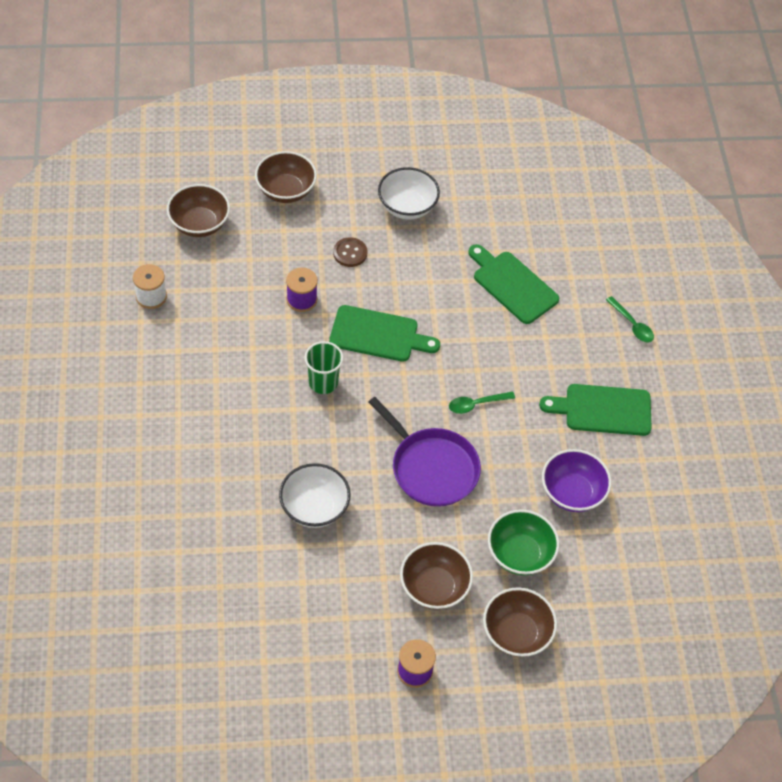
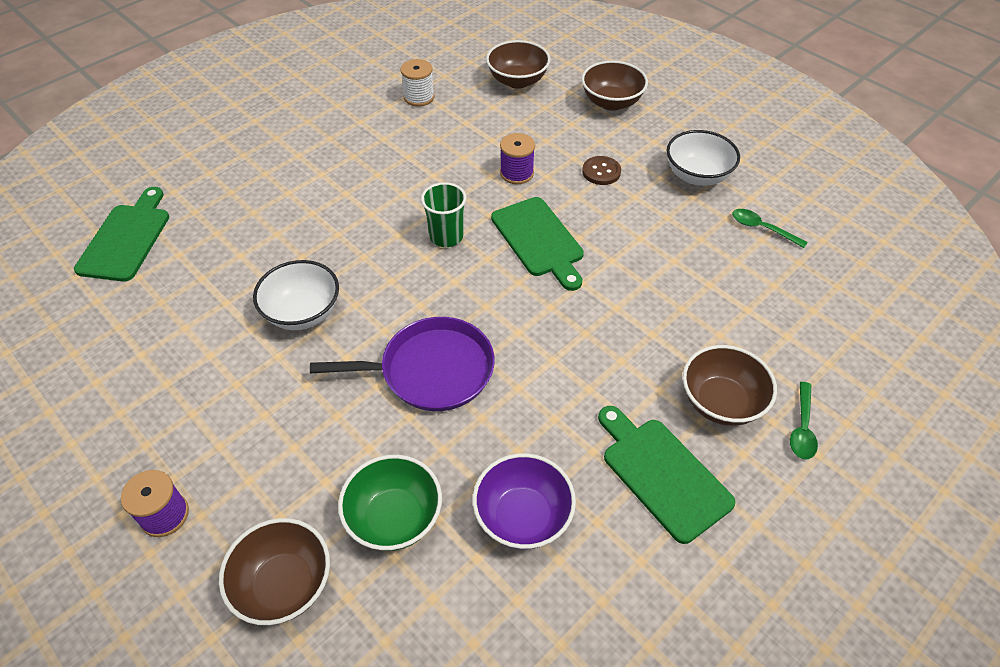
camera: 55 degrees right, 5 degrees down
(431, 468) = (431, 370): purple pan -> purple pan turned 105 degrees counterclockwise
(434, 587) = (286, 465): brown bowl -> brown bowl (721, 402)
(476, 404) = (544, 358): green spoon -> green spoon (762, 229)
(512, 285) = (715, 297): green cutting board -> green cutting board (126, 239)

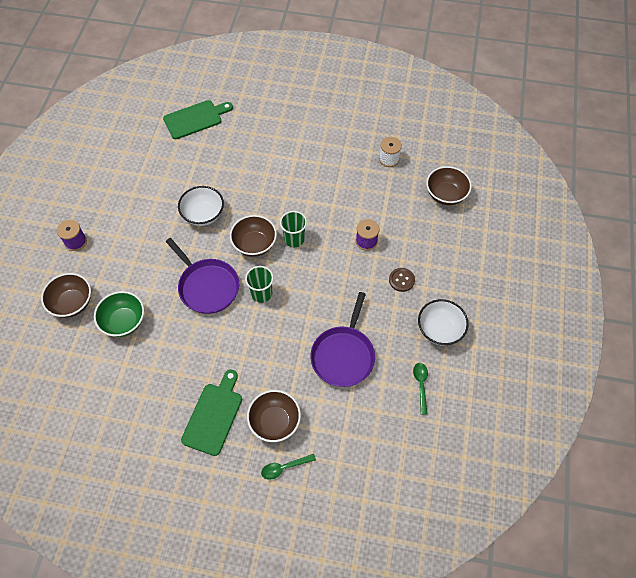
camera: 55 degrees right, 10 degrees up
(501, 313) = (261, 293): none -> green cup
(523, 516) = (155, 370): purple bowl -> none
(539, 240) = (324, 281): green cutting board -> none
(611, 102) = (469, 252): brown bowl -> brown bowl (254, 244)
(667, 277) = (343, 355): none -> purple pan

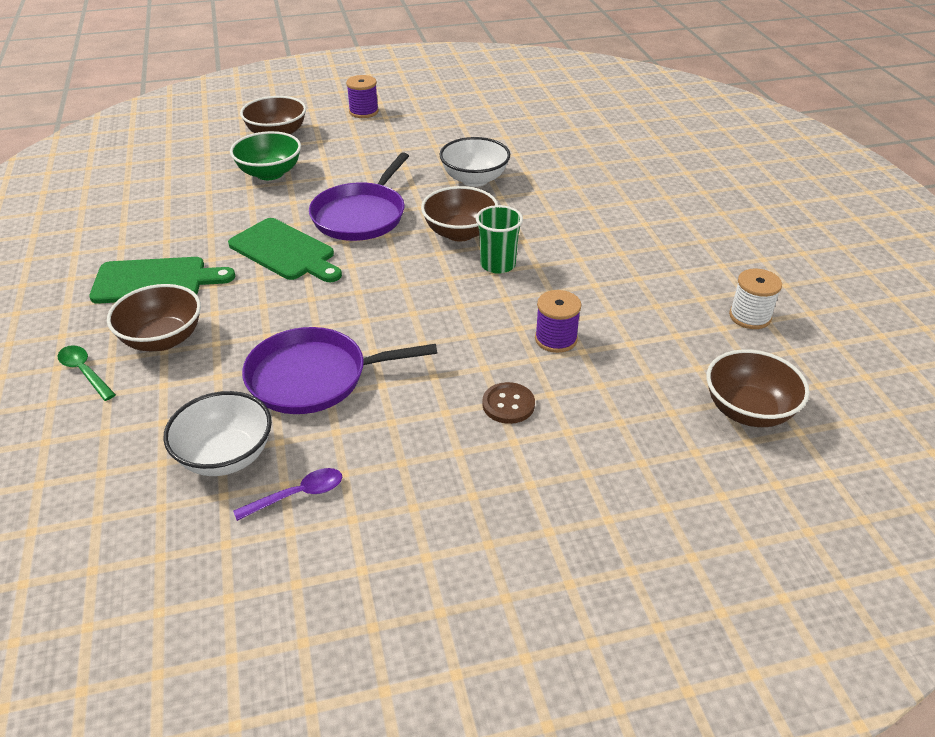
camera: 65 degrees right, 20 degrees down
(195, 119) = (623, 129): green cutting board -> green cutting board (285, 251)
(261, 293) = (379, 263): green cup -> none
(421, 385) = (297, 495): green spoon -> purple spoon
(439, 330) = (433, 489): white bowl -> white bowl (226, 456)

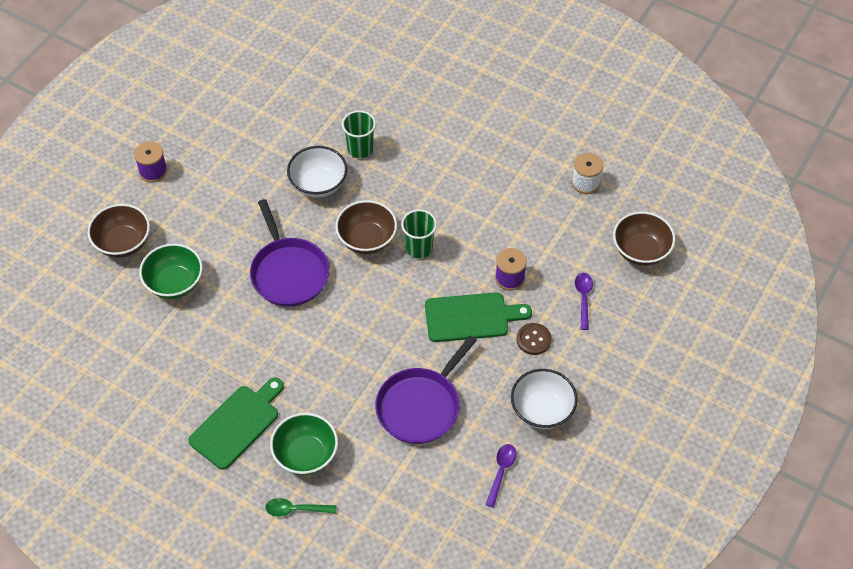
camera: 45 degrees left, 15 degrees up
(163, 339) = (305, 455): brown bowl -> green bowl
(226, 456) = (441, 484): white bowl -> white bowl (542, 410)
(285, 251) = (283, 338): green cutting board -> green cutting board (471, 317)
(544, 178) = (360, 149): none -> green cup
(617, 407) = (583, 298): none -> purple spoon

